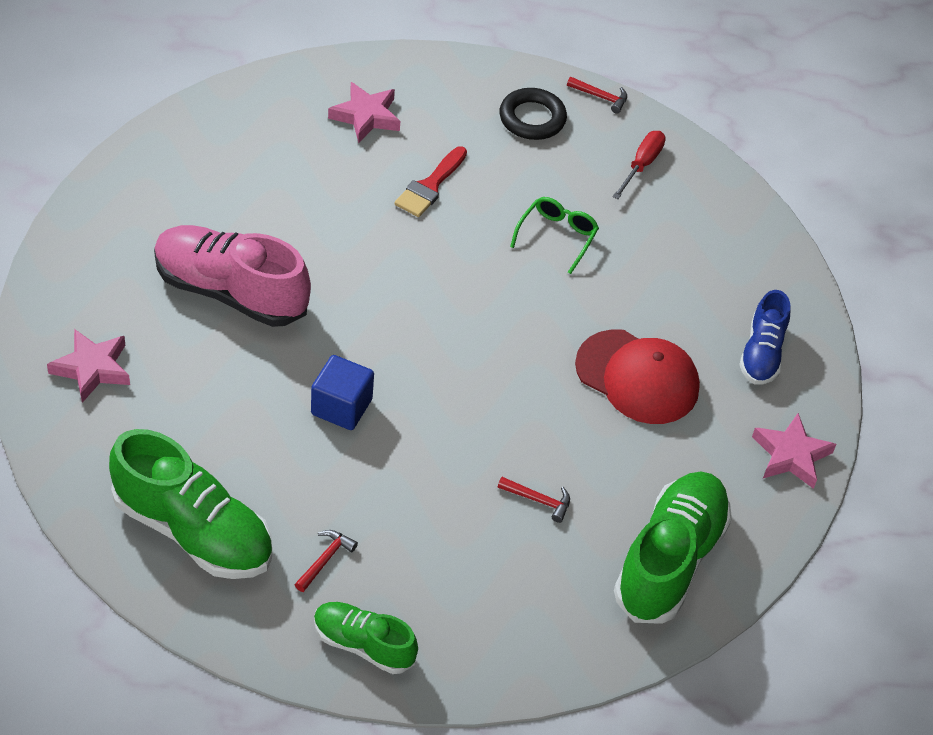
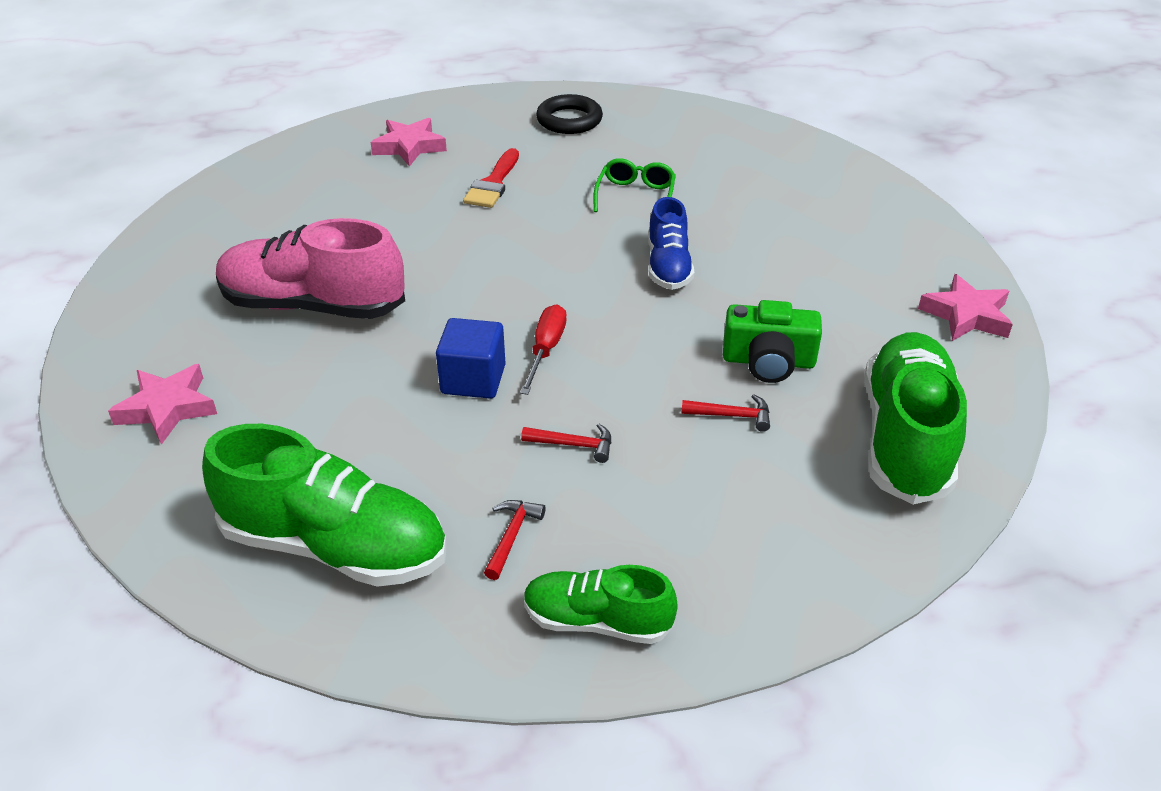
camera: 10 degrees left, 10 degrees down
(593, 456) = (768, 361): none -> green camera
(600, 97) = (624, 95): red hammer -> red hammer (573, 445)
(637, 377) = (775, 286): red cap -> none
(641, 165) = (687, 132): red screwdriver -> red screwdriver (545, 350)
(762, 353) = (883, 241): blue shoe -> blue shoe (668, 266)

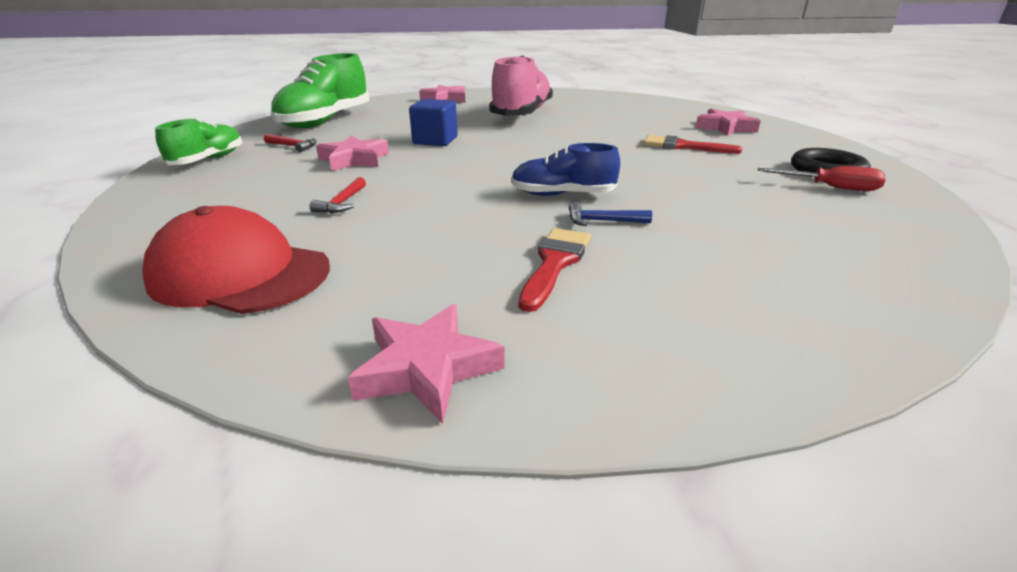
camera: 95 degrees right, 10 degrees down
(545, 350) = (457, 156): red screwdriver -> red screwdriver (831, 187)
(573, 445) = (354, 159): red hammer -> pink star
(635, 196) = (688, 189): green glasses -> none
(727, 246) = (602, 221): none -> blue hammer
(768, 361) = (402, 222): green camera -> none
(815, 270) = (555, 263): none -> red brush
(905, 438) = (240, 273): green shoe -> red cap

